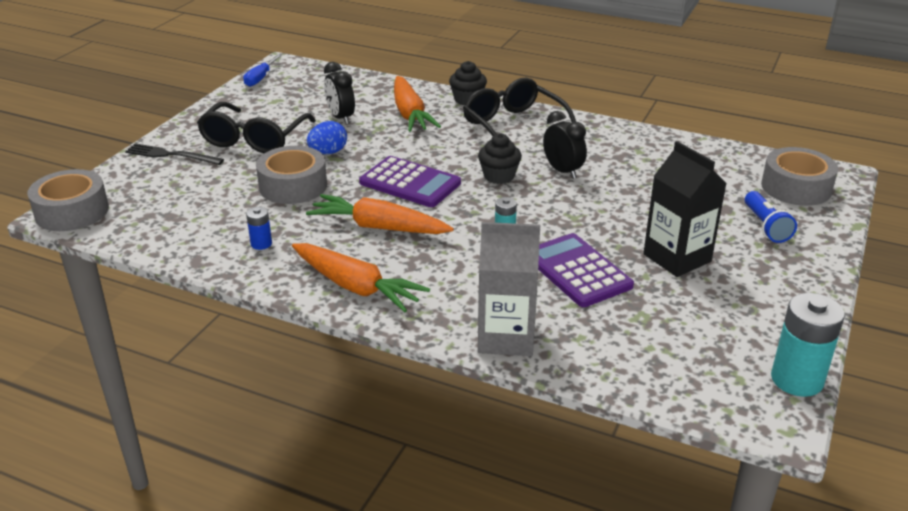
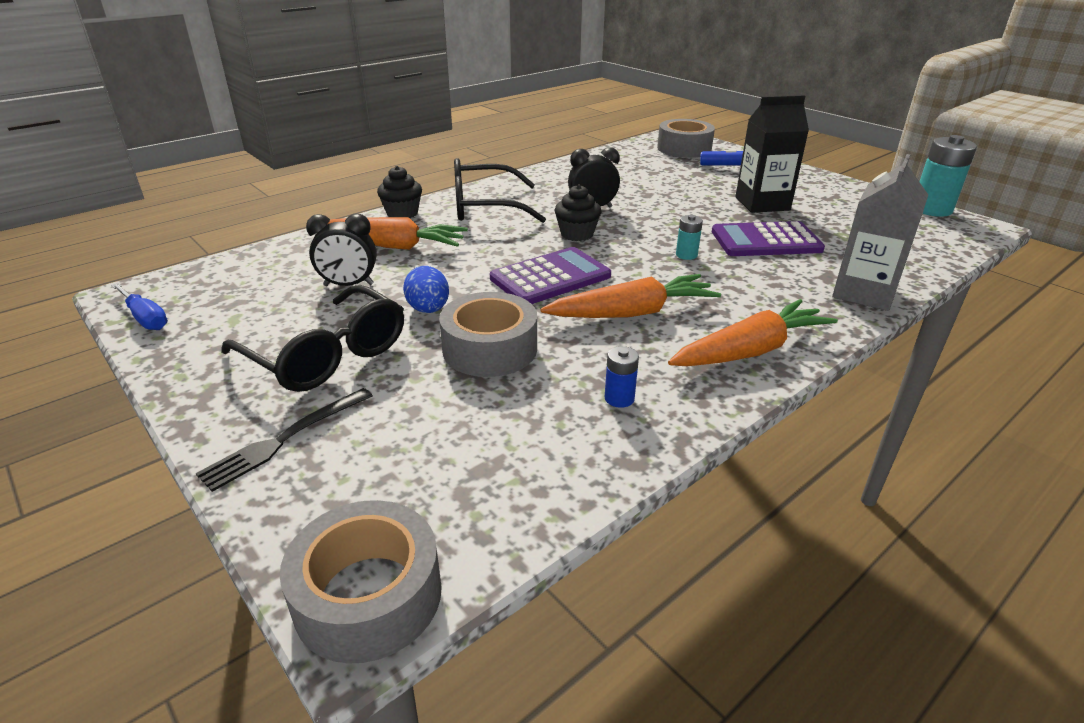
camera: 65 degrees left, 0 degrees up
(379, 227) = (632, 313): orange carrot -> orange carrot turned 150 degrees counterclockwise

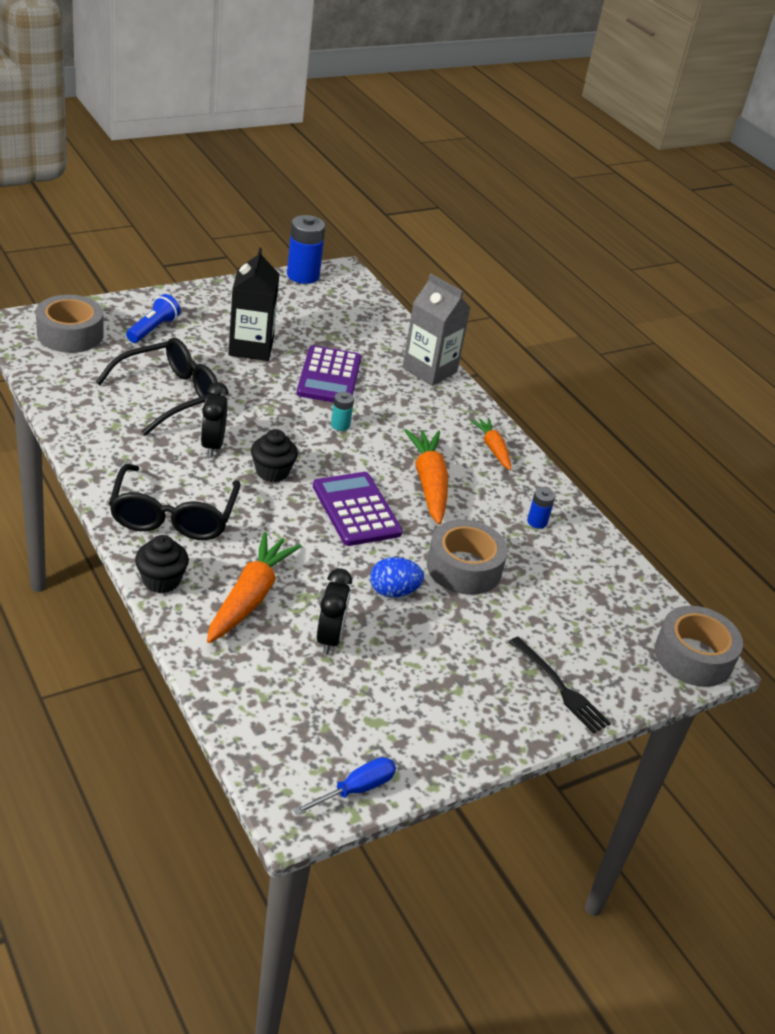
camera: 85 degrees left, 5 degrees up
(326, 354) = (453, 660): black glasses -> black glasses (169, 395)
(750, 351) = (493, 448): orange carrot -> orange carrot, size x0.60
(931, 209) = (303, 275): turquoise battery -> blue battery

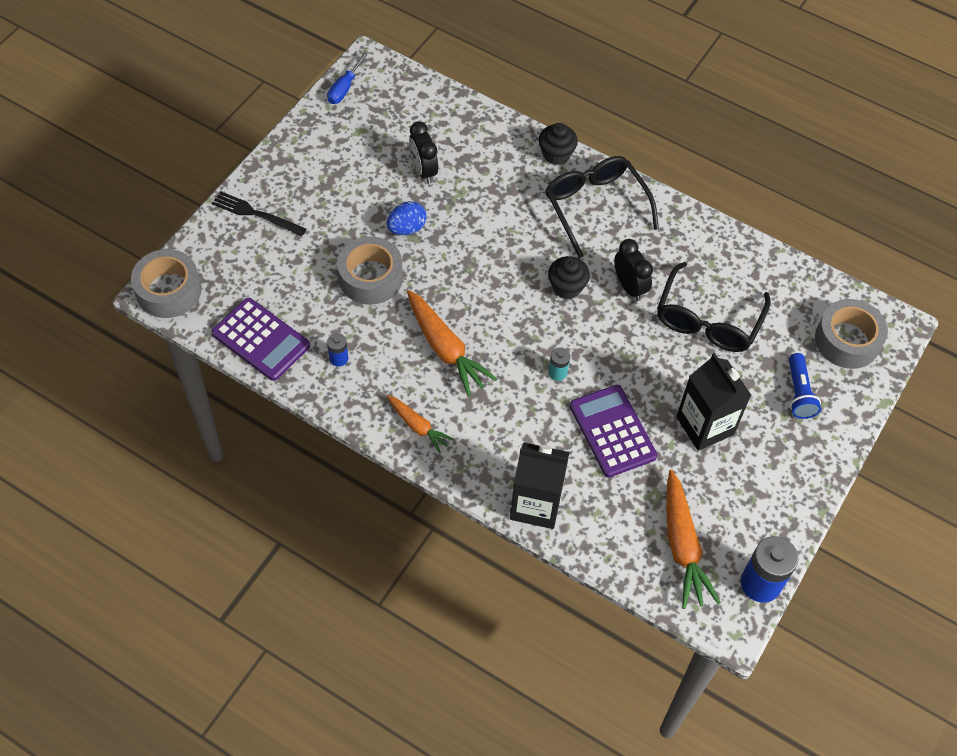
camera: 155 degrees right, 20 degrees up
(250, 597) = (494, 172): orange carrot -> orange carrot (682, 546)
(356, 510) = (481, 287): purple calculator -> purple calculator (261, 339)
(429, 370) = (536, 504): grey carton -> black carton

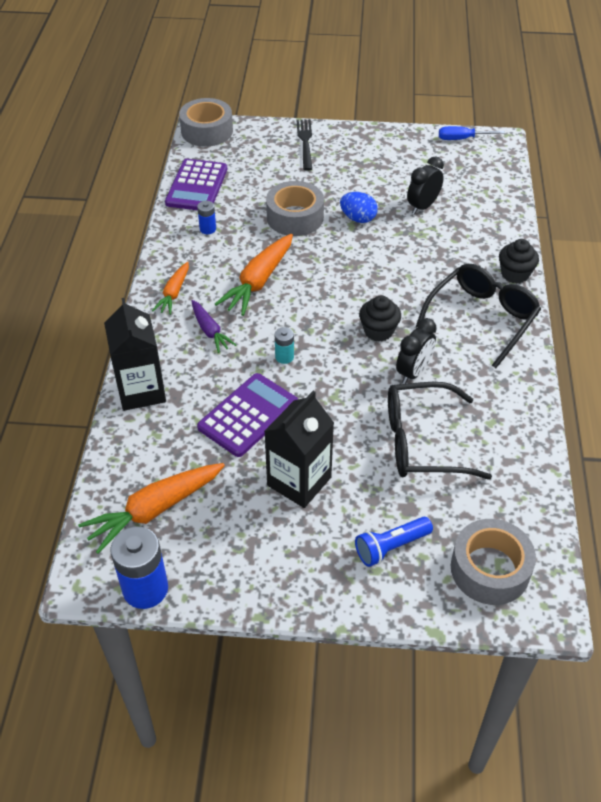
camera: 65 degrees right, 10 degrees down
(489, 417) = (210, 331): none -> purple carrot

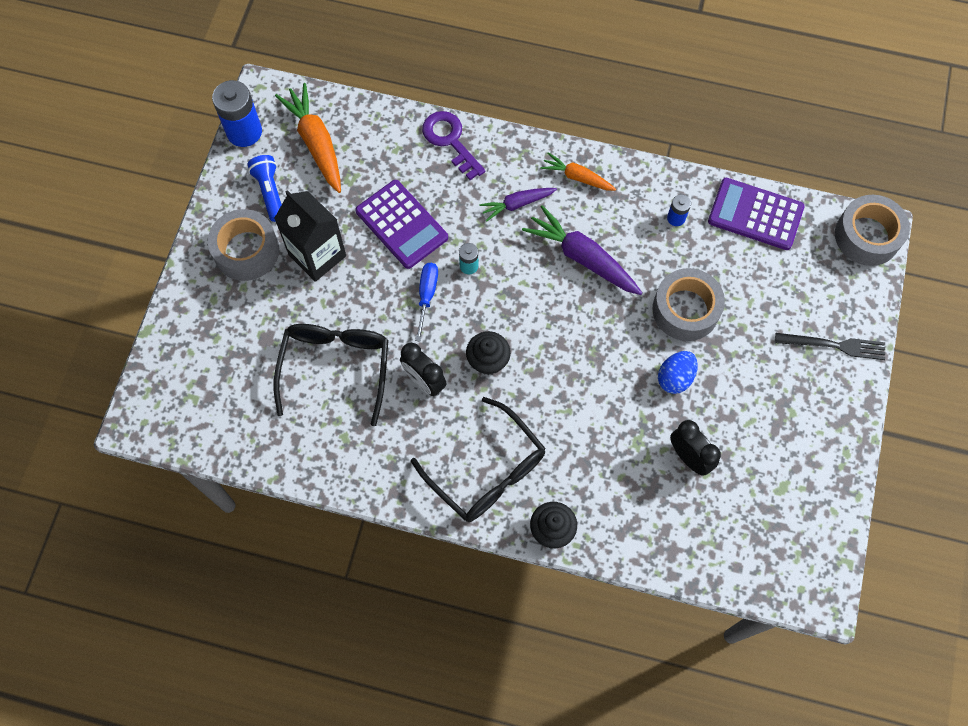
camera: 100 degrees right, 20 degrees up
(141, 391) = (450, 141): black carton -> purple key
(258, 281) = (582, 257): orange carrot -> purple carrot
(391, 547) = (232, 315): blue flashlight -> blue flashlight (270, 192)
(461, 139) = (829, 545): blue screwdriver -> blue screwdriver (427, 295)
(490, 569) = (189, 388): grey tape -> grey tape (246, 251)

